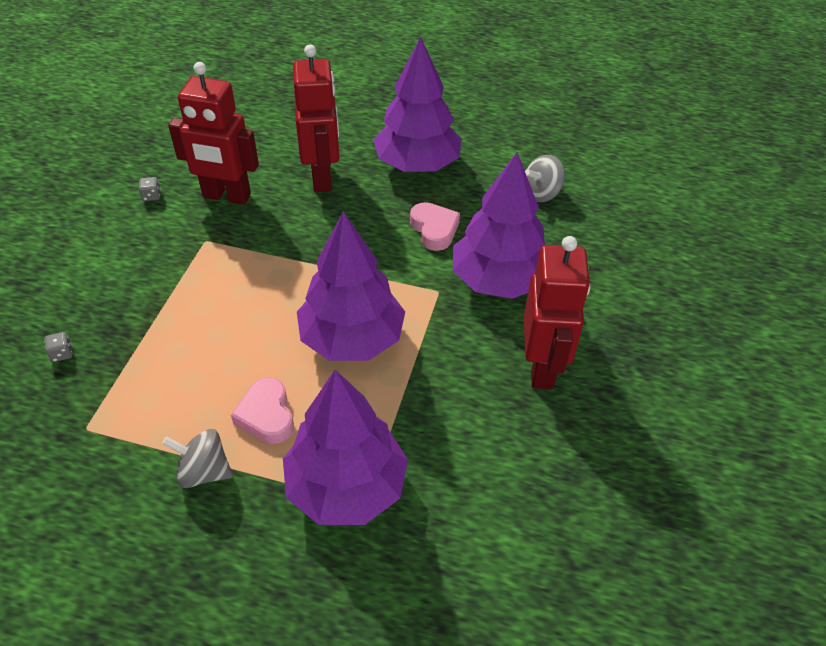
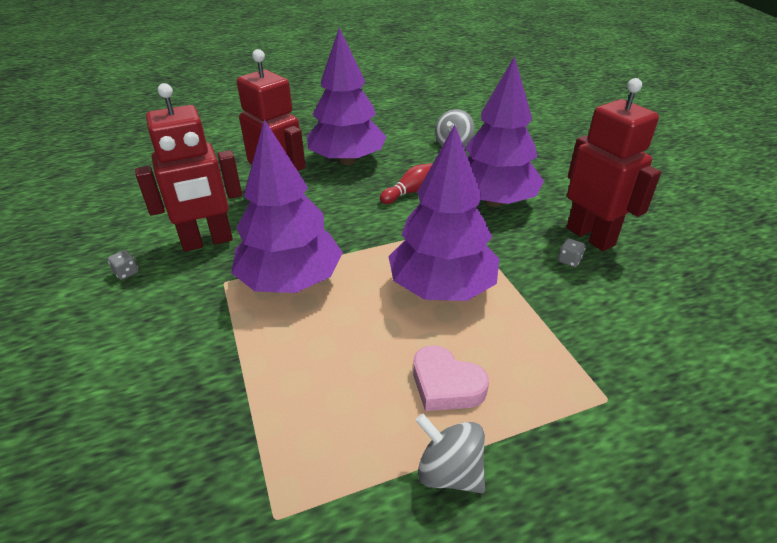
camera: 35 degrees left, 10 degrees down
(62, 353) = (163, 460): grey dice -> grey dice (569, 260)
(204, 471) = (449, 472): grey spinning top -> grey spinning top turned 60 degrees clockwise
(346, 486) = (580, 397): purple tree -> purple tree (291, 281)
(434, 230) = (410, 192): pink heart -> red bowling pin

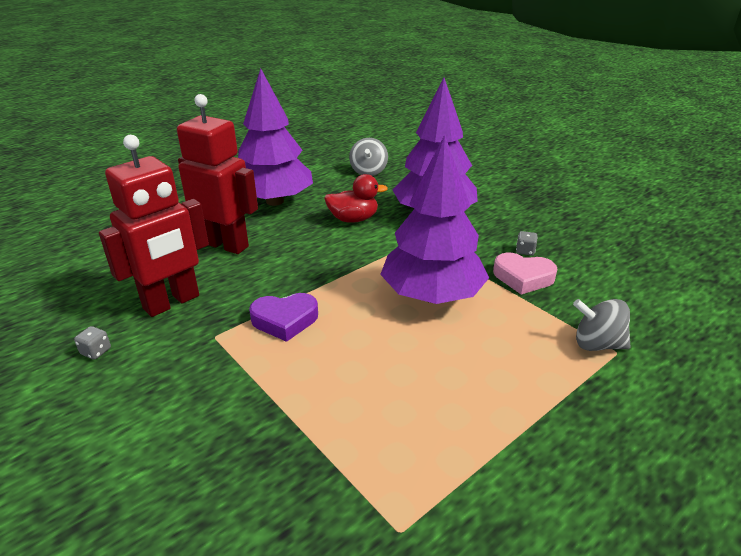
camera: 20 degrees left, 5 degrees down
(291, 281) = (285, 320): purple tree -> purple heart
(410, 192) = (353, 219): red bowling pin -> red duck
(446, 385) = (483, 375): pink heart -> pink heart (523, 277)
(449, 472) = (528, 444): grey spinning top -> grey spinning top (597, 344)
(590, 236) = (530, 228): red robot -> none

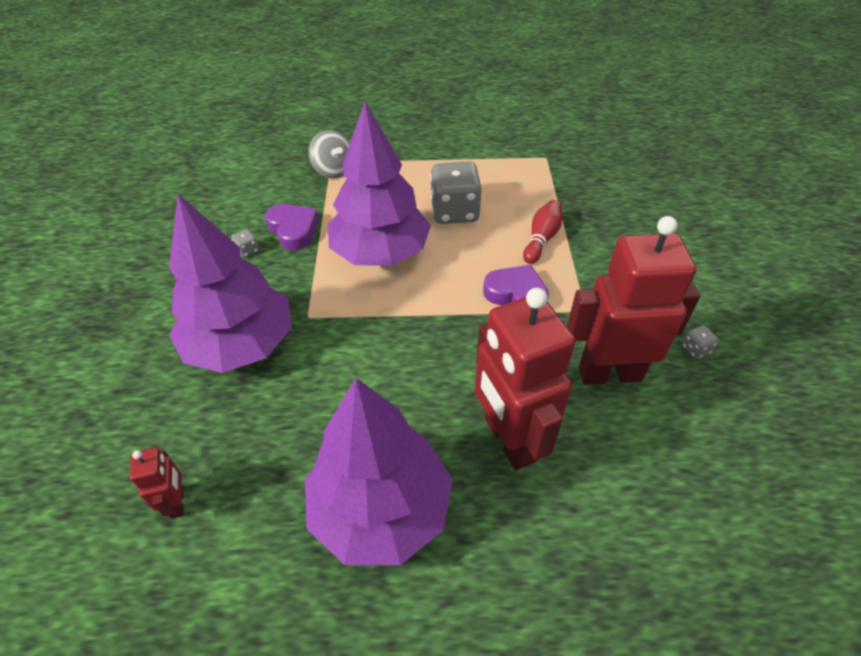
camera: 140 degrees left, 15 degrees up
(301, 384) = (541, 239): none -> red bowling pin
(353, 219) = (328, 393): red duck -> none
(368, 171) = (178, 502): grey spinning top -> red robot
(420, 366) = (454, 212): none -> grey dice
(523, 277) = (293, 230): pink heart -> purple heart

